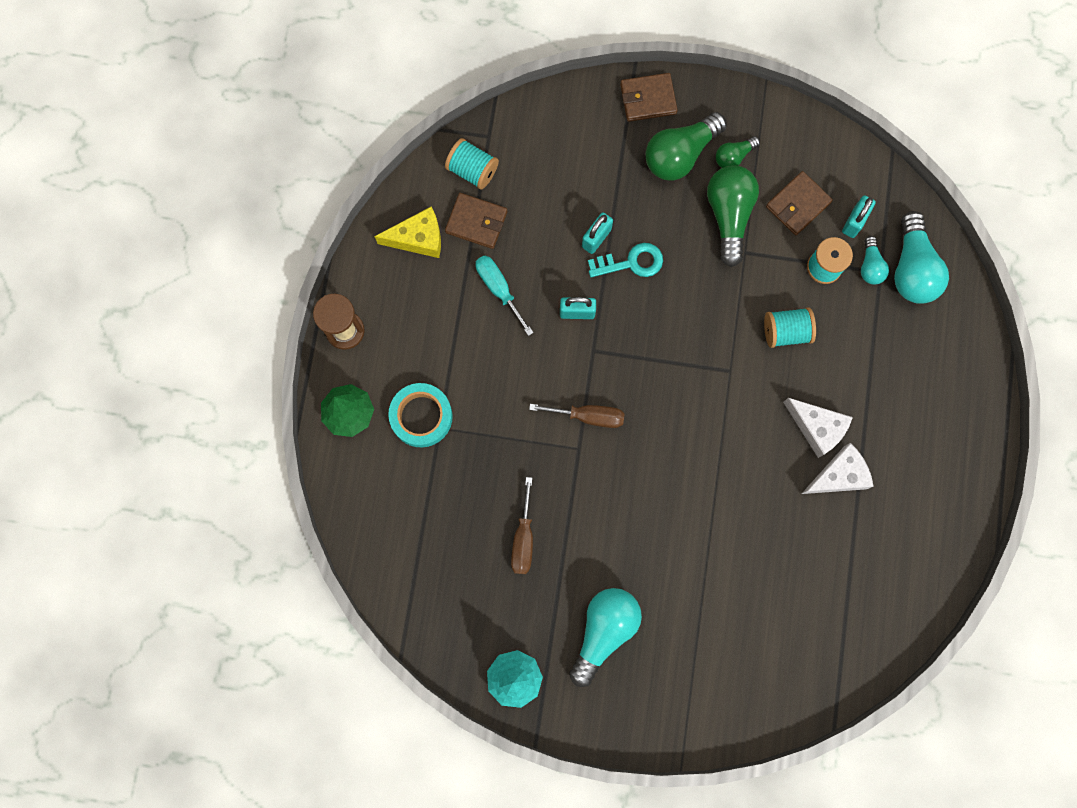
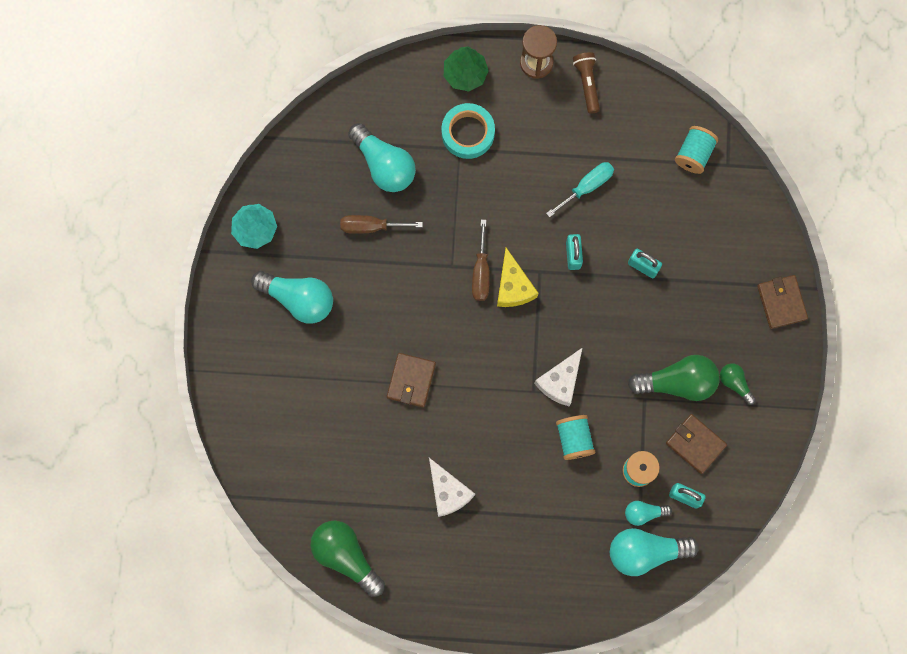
camera: 85 degrees right, 0 degrees up
(377, 277) = (587, 84): none -> brown flashlight
(418, 238) = (625, 114): yellow cheese -> yellow cheese (513, 286)
(450, 517) = (384, 165): none -> turquoise light bulb
(476, 222) = (646, 162): brown wallet -> brown wallet (411, 380)
(631, 262) = (623, 298): turquoise key -> none
(680, 154) = (731, 335): green light bulb -> green light bulb (346, 556)
(817, 428) = (489, 471): white cheese -> white cheese (560, 381)

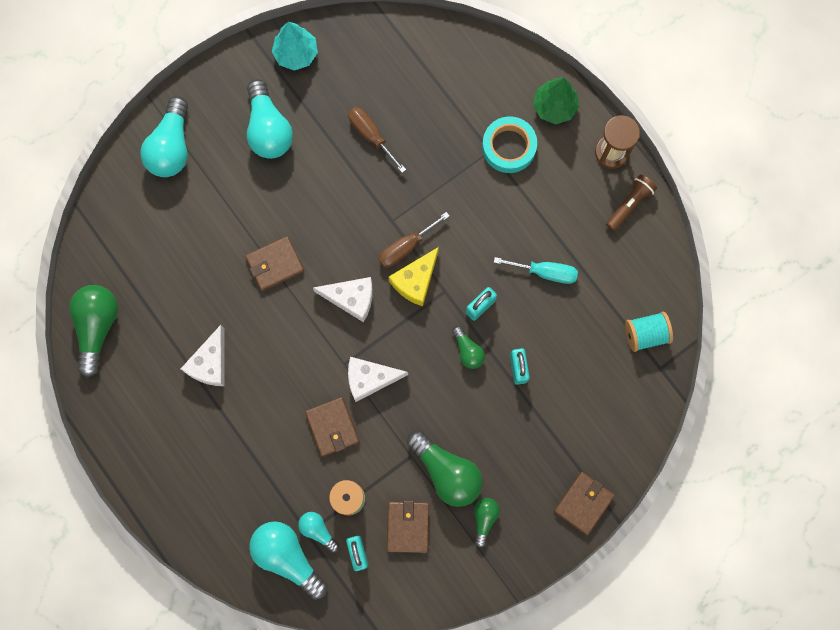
camera: 50 degrees right, 0 degrees up
(384, 165) = (428, 106): turquoise light bulb -> turquoise light bulb (171, 147)
(487, 345) = (351, 298): none -> white cheese
(574, 439) = (332, 427): turquoise spool -> brown wallet
(599, 292) = (468, 351): none -> green light bulb

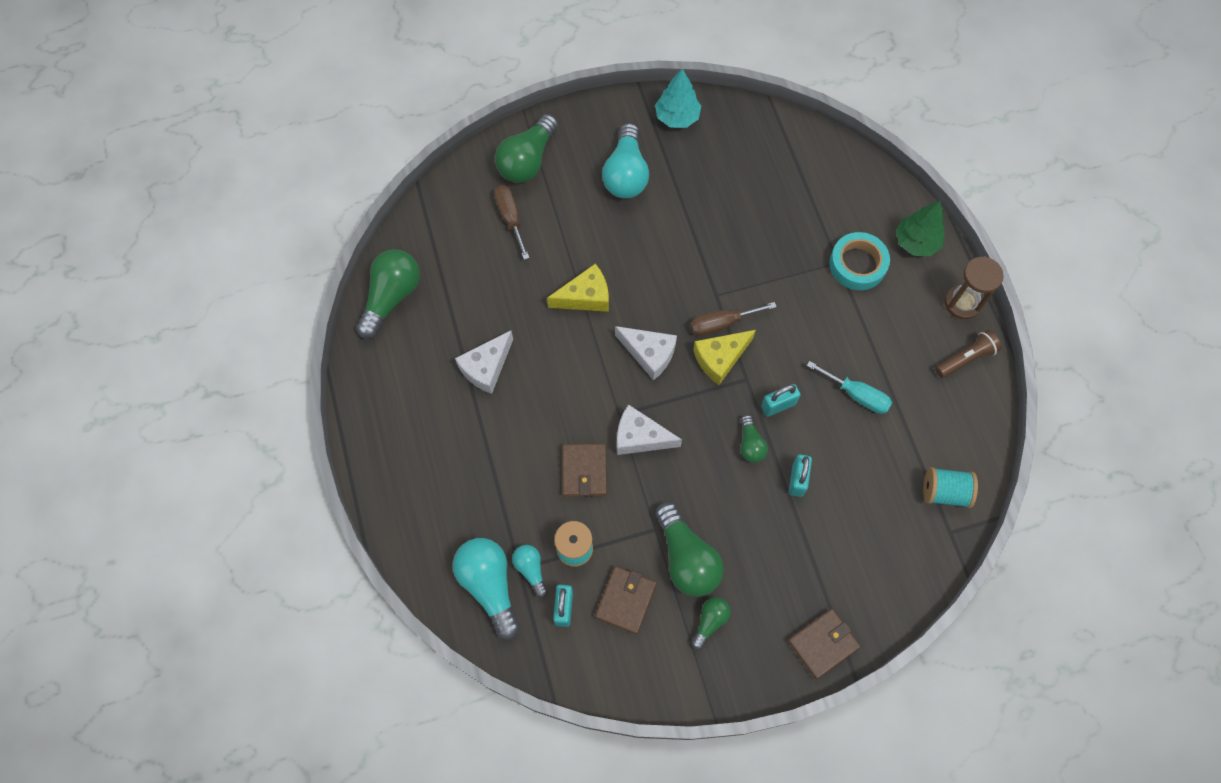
camera: 20 degrees right, 10 degrees down
(171, 147) = (527, 160): turquoise light bulb -> green light bulb
(275, 264) = (585, 297): brown wallet -> yellow cheese
(371, 135) = (723, 211): brown screwdriver -> brown screwdriver (510, 218)

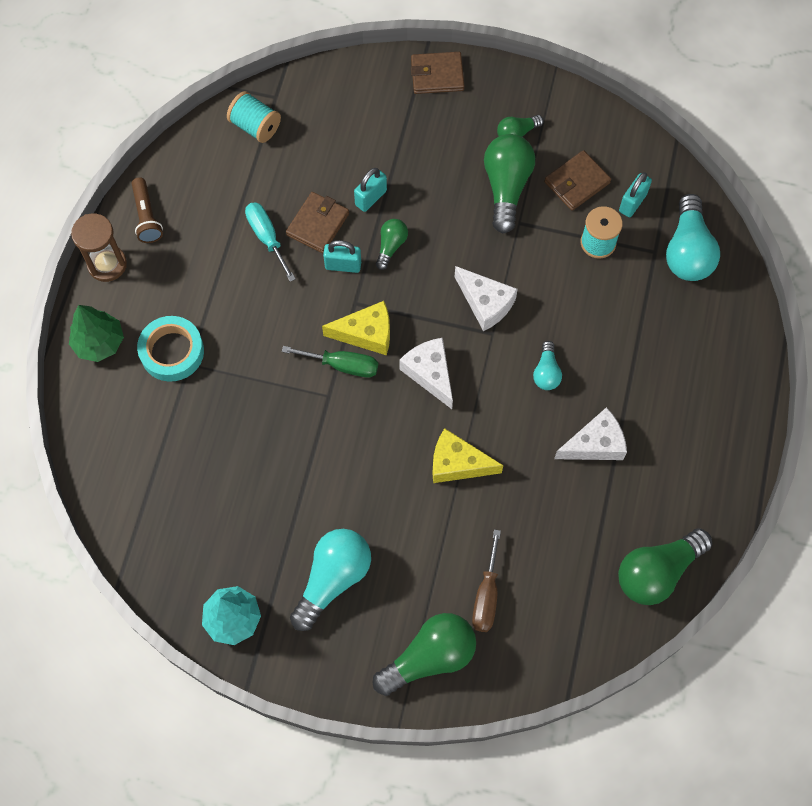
camera: 150 degrees left, 0 degrees up
(531, 570) = (645, 245): turquoise light bulb -> turquoise light bulb (546, 372)
(584, 471) = (553, 300): brown wallet -> brown wallet (318, 224)
(721, 323) = (342, 365): brown screwdriver -> green screwdriver
(965, 358) = (147, 216): brown flashlight -> brown flashlight turned 105 degrees counterclockwise

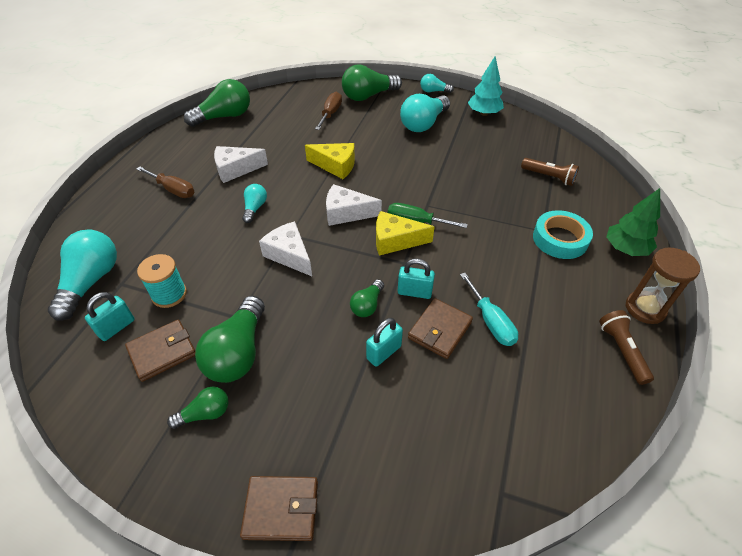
camera: 175 degrees left, 20 degrees down
(160, 464) = (549, 177): none -> brown flashlight
(255, 126) = (522, 450): turquoise spool -> none
(315, 684) = (433, 91): none -> turquoise light bulb
(430, 373) = (346, 213): white cheese -> white cheese turned 120 degrees clockwise
(663, 397) = (173, 190): none -> brown screwdriver

